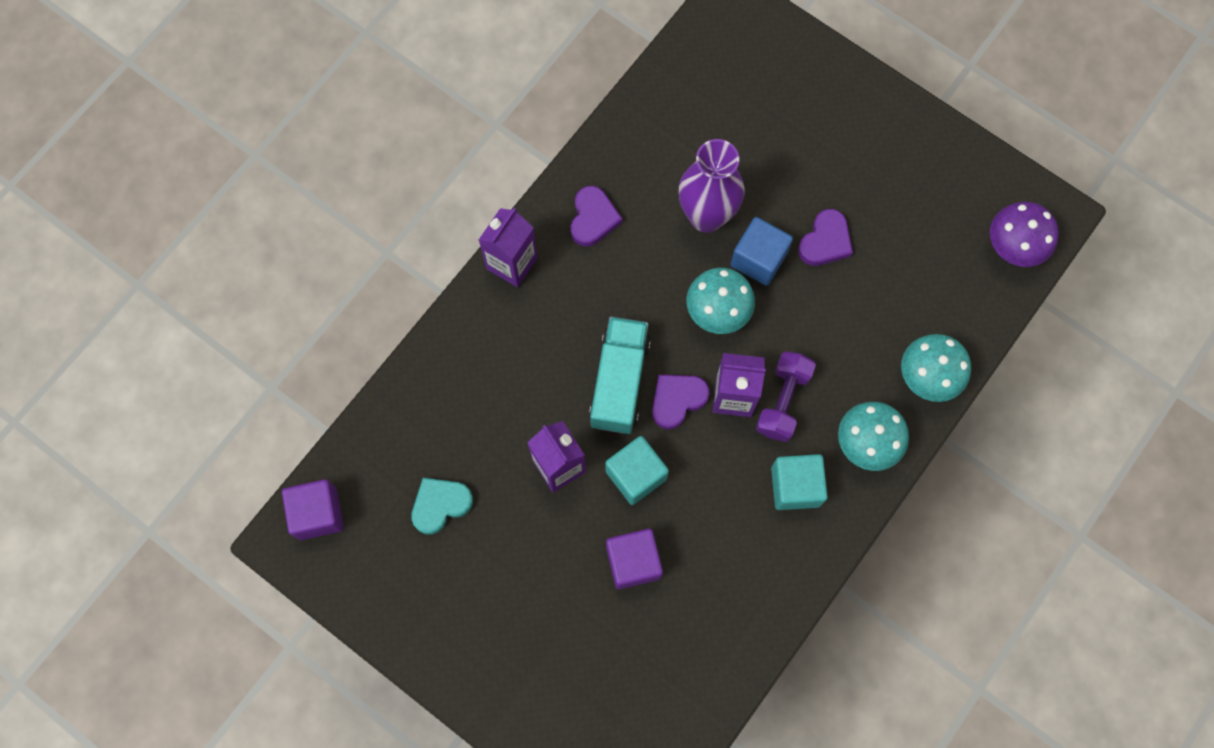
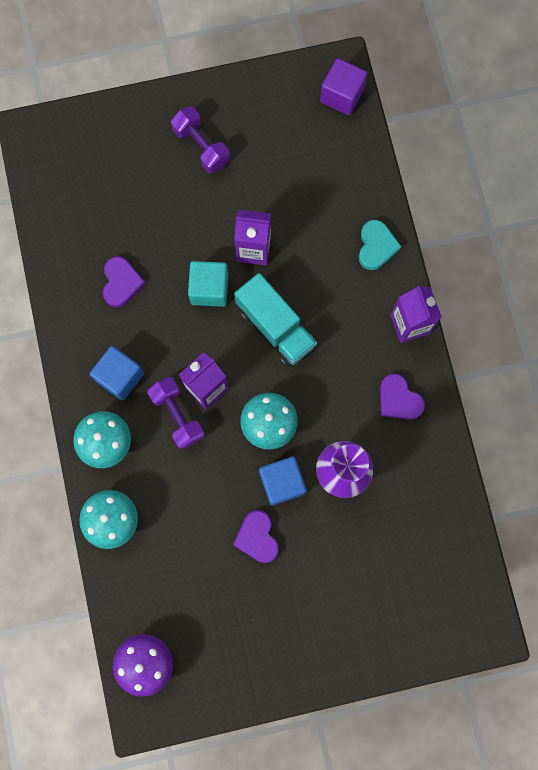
camera: 130 degrees right, 5 degrees up
(440, 505) = (288, 165): turquoise heart -> turquoise heart (376, 246)
(492, 611) = (201, 146): none -> purple dumbbell
(633, 562) = (160, 245): purple cube -> none
(677, 400) = (234, 352): purple heart -> purple heart (121, 283)
(795, 486) = (120, 377): turquoise cube -> blue cube

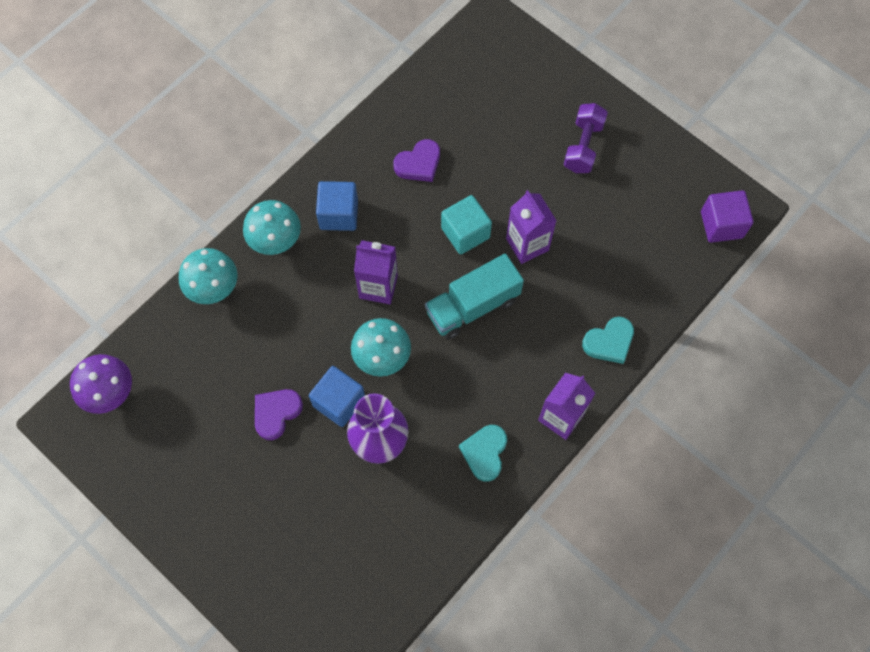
camera: 55 degrees right, 10 degrees down
(177, 415) = (338, 279): purple dumbbell -> none
(275, 326) = (472, 306): turquoise truck -> turquoise truck turned 45 degrees clockwise
(398, 399) = (485, 453): purple heart -> turquoise heart

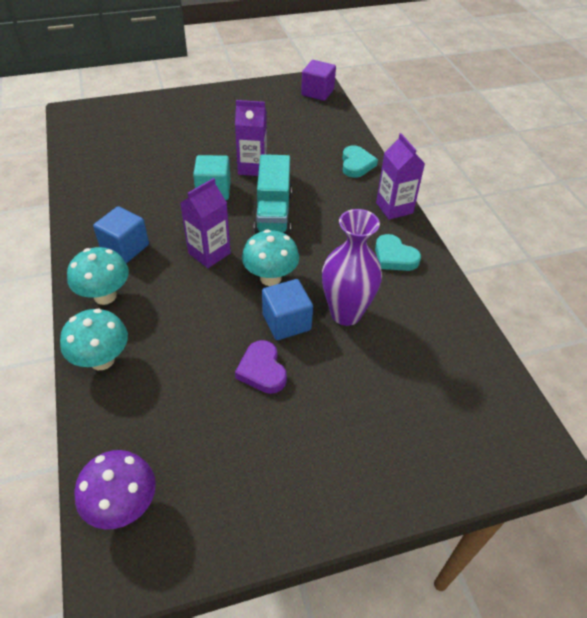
camera: 60 degrees left, 20 degrees down
(419, 164) = (135, 188): purple heart -> none
(583, 146) = (209, 116): purple dumbbell -> none

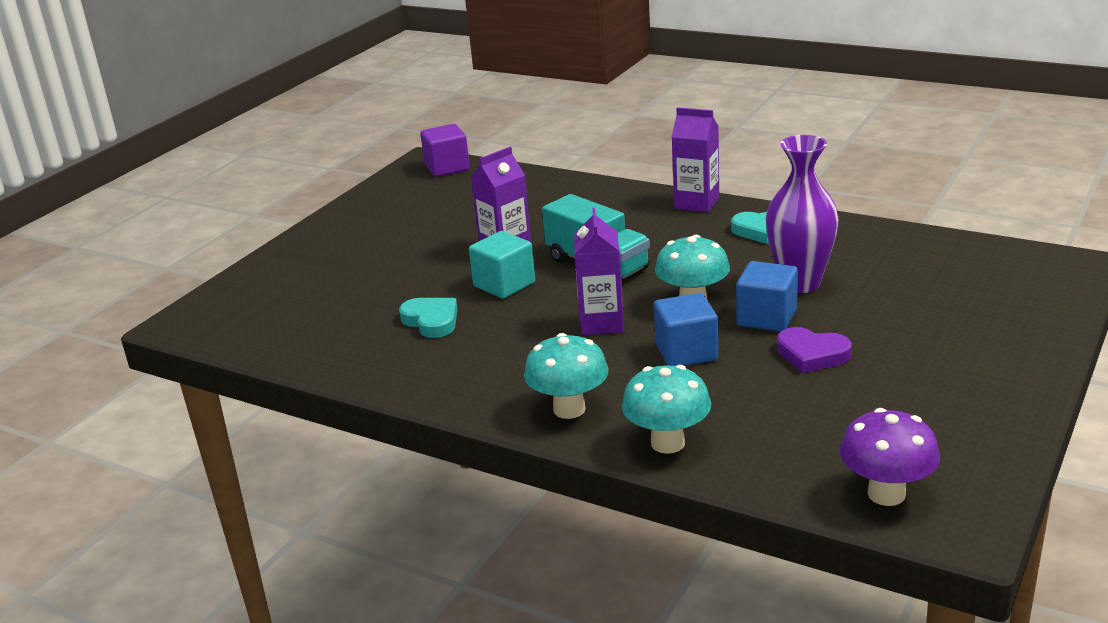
camera: 40 degrees left, 20 degrees down
(125, 247) = (508, 370): blue cube -> blue cube (686, 352)
(356, 164) = (601, 195): turquoise heart -> turquoise heart (431, 321)

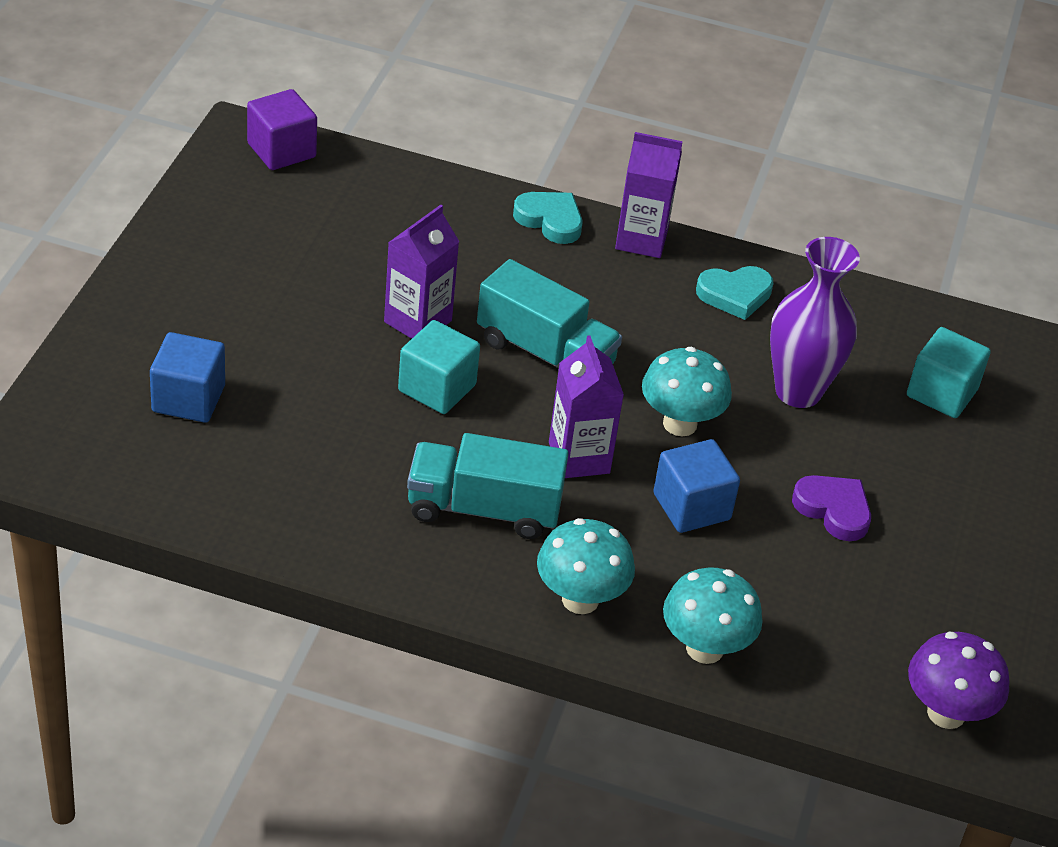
camera: 20 degrees left, 15 degrees up
(431, 321) = (364, 453): turquoise heart -> turquoise heart (550, 220)
(511, 353) = (483, 509): none -> turquoise truck
(766, 318) = (771, 449): blue cube -> blue cube (188, 399)
(812, 354) = (833, 510): purple heart -> purple heart turned 150 degrees counterclockwise
(928, 283) = (941, 393): none -> turquoise cube

